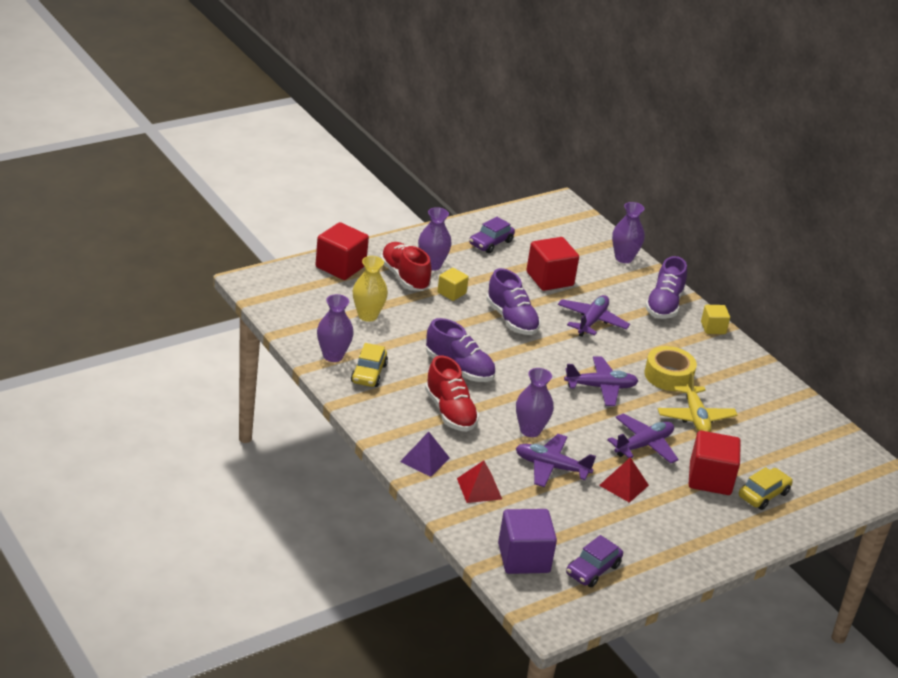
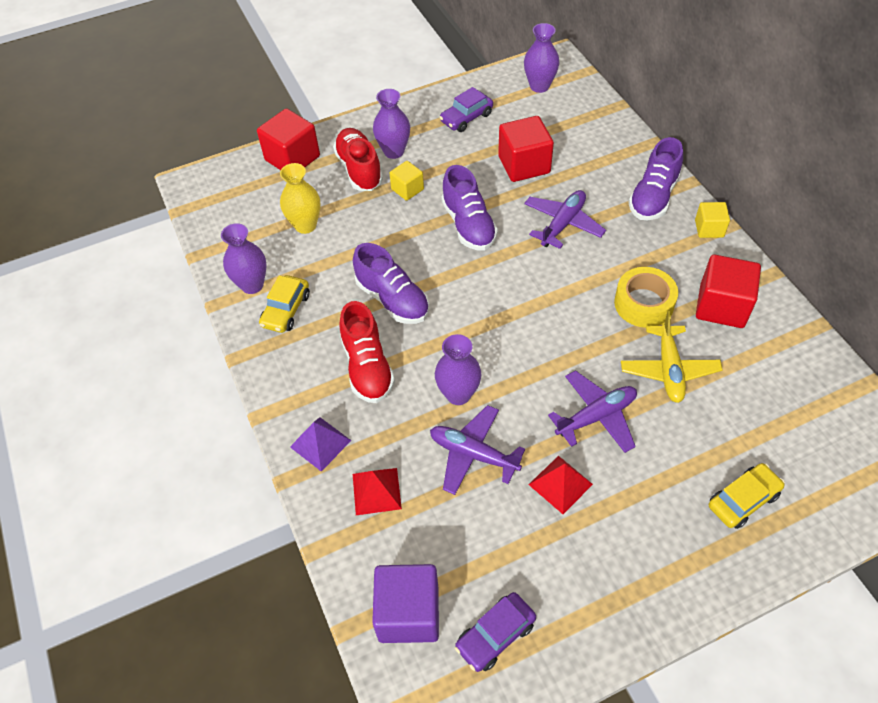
camera: 15 degrees right, 20 degrees up
(600, 387) = (557, 324): purple plane -> none
(623, 258) = (615, 131): purple vase -> purple vase (539, 86)
(710, 479) = (674, 473): red cube -> red cube (721, 306)

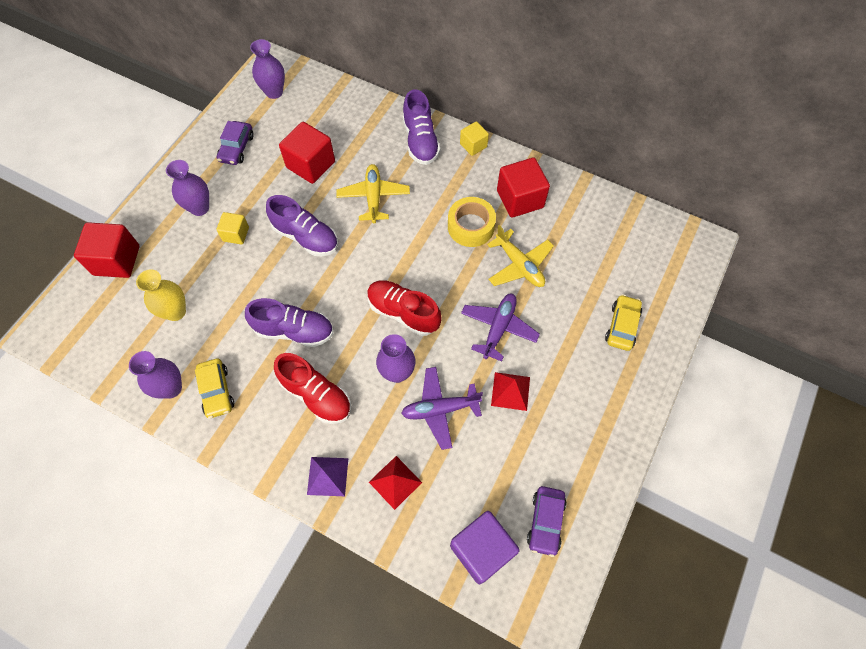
camera: 40 degrees left, 10 degrees up
(359, 169) = (183, 239): red shoe -> red shoe (403, 312)
(563, 224) = (373, 197): purple plane -> yellow plane

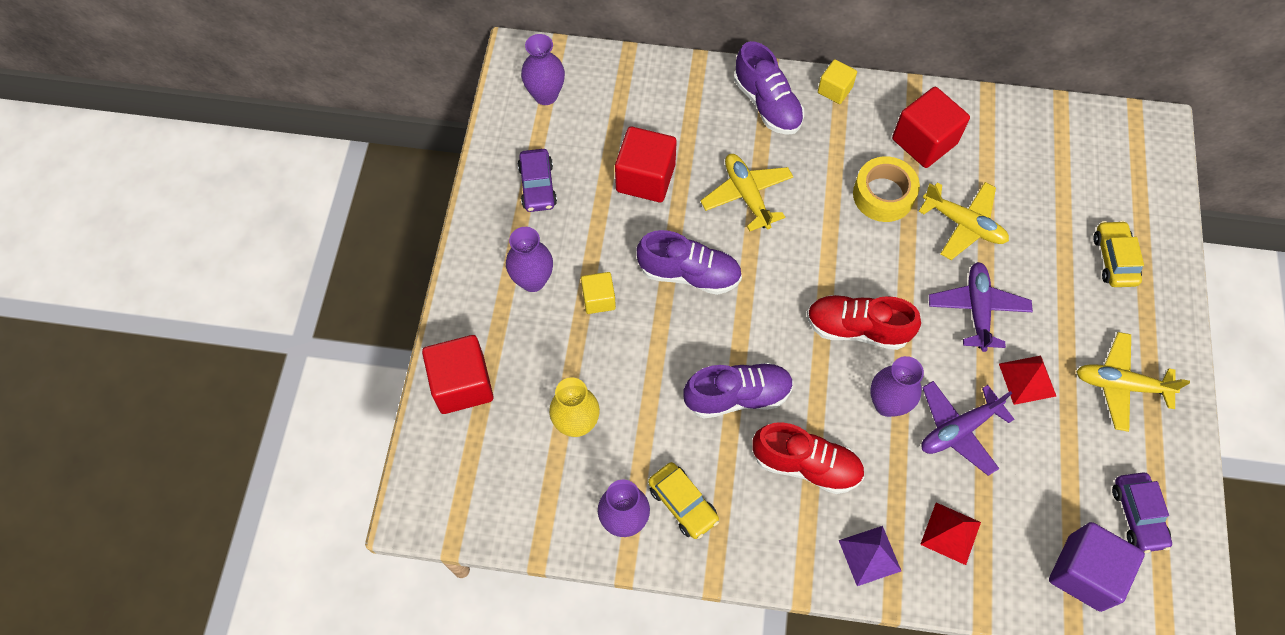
camera: 20 degrees left, 0 degrees up
(581, 420) = (1120, 385): none -> yellow plane

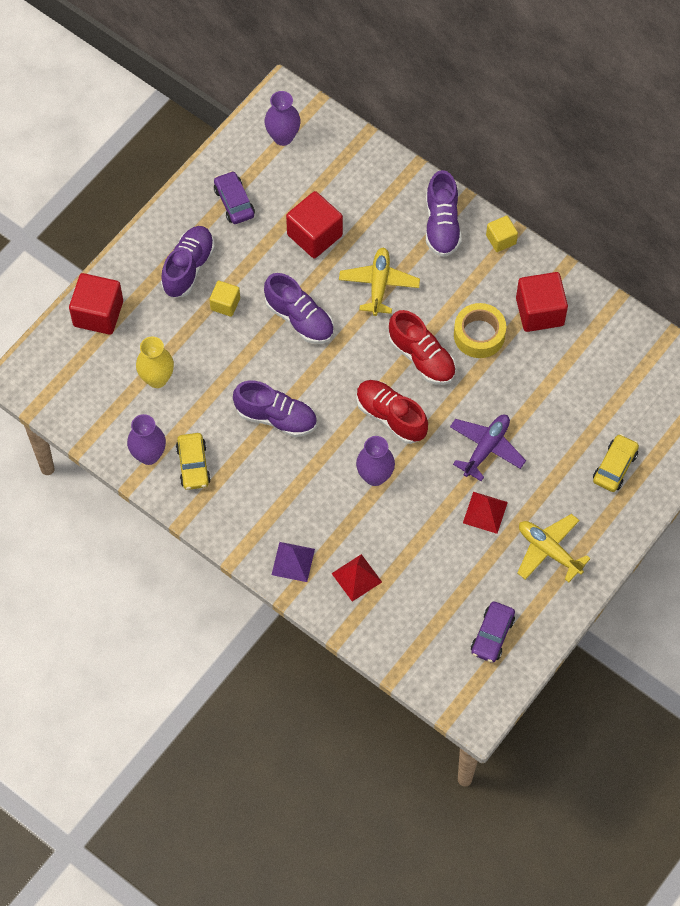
camera: 30 degrees right, 0 degrees up
(533, 280) = (188, 268): purple vase -> purple shoe
(537, 186) = (234, 202): purple car -> purple car turned 135 degrees clockwise
(806, 465) = (291, 485): red shoe -> red shoe (422, 357)
(958, 429) = (411, 518): purple plane -> none
(963, 224) = (522, 385): yellow plane -> none
(1084, 573) = (427, 649): purple cube -> none

